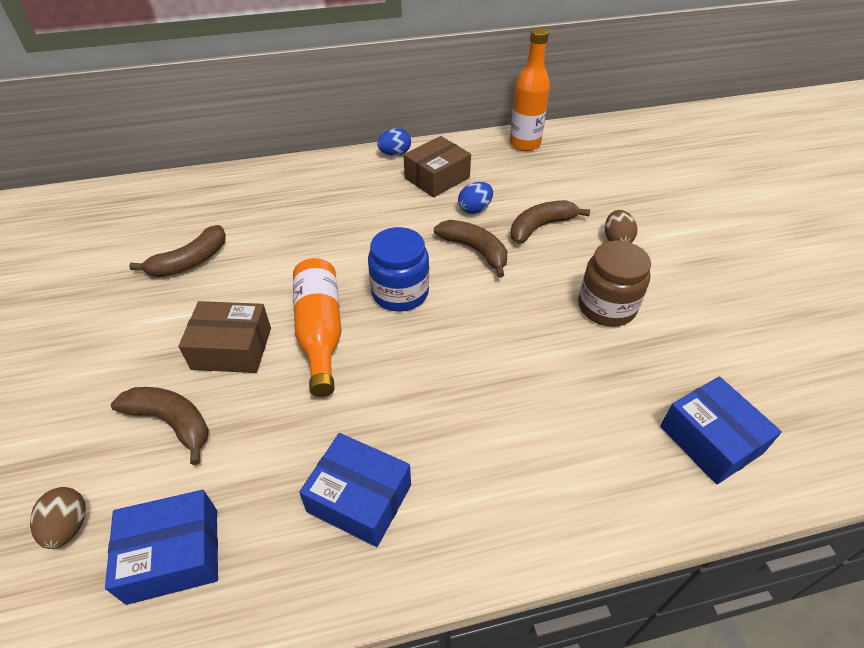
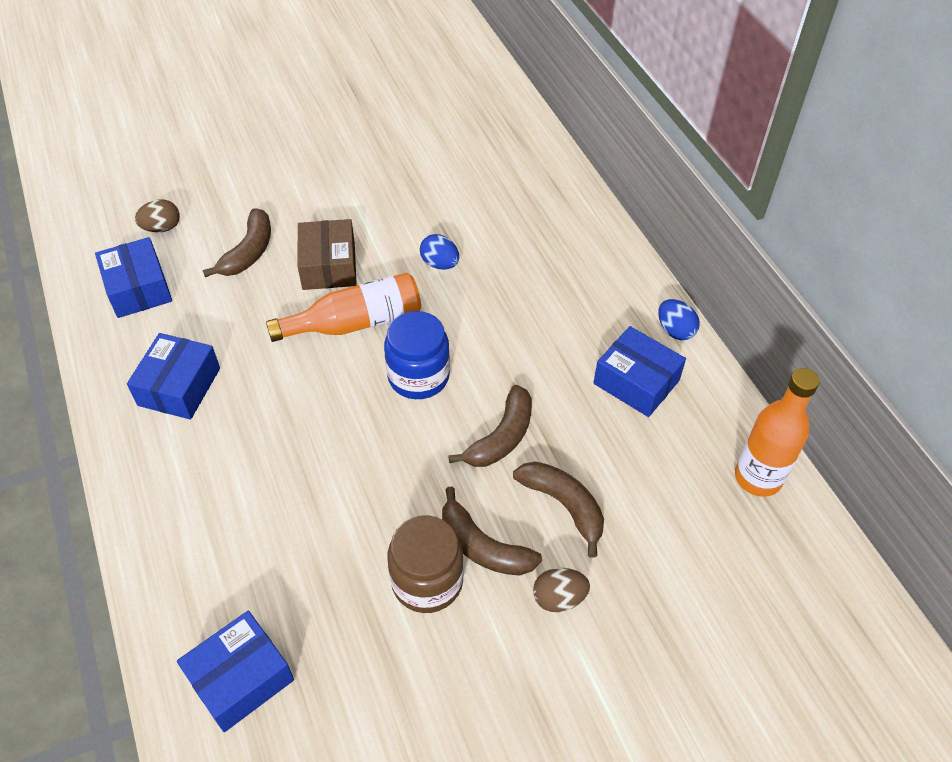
camera: 80 degrees right, 5 degrees up
(190, 261) = (434, 205): brown banana -> brown banana (483, 547)
(437, 178) = (636, 382): brown box -> blue box
(475, 209) = (581, 429): blue egg -> blue egg (440, 264)

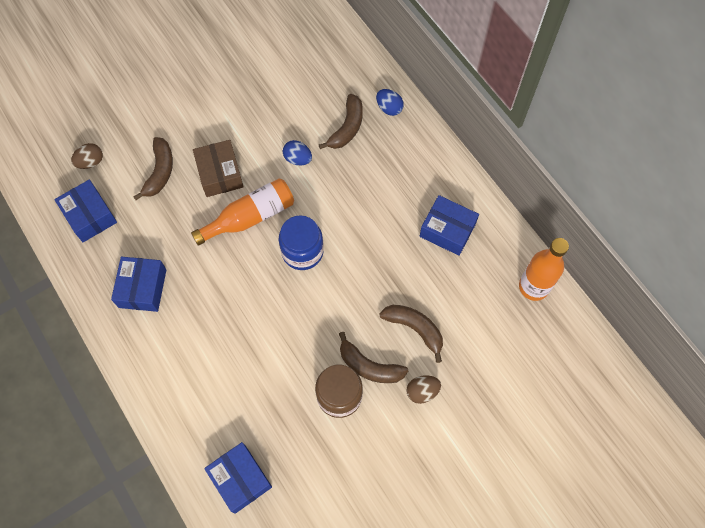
camera: 10 degrees left, 15 degrees up
(241, 678) = (240, 479): blue box -> blue box turned 75 degrees counterclockwise
(501, 437) = (366, 287): brown banana -> brown banana (347, 128)
(675, 330) = (467, 185): blue egg -> blue egg (389, 108)

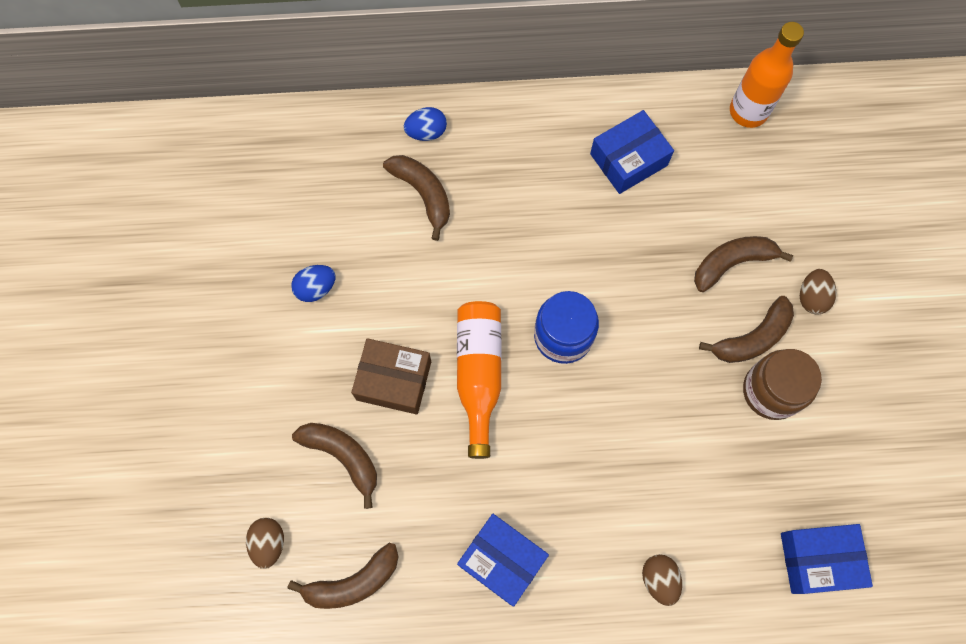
camera: 60 degrees left, 5 degrees up
(90, 216) = (353, 582): blue box -> brown banana
(176, 384) = (659, 579): none -> brown egg
(298, 159) = (431, 274): blue egg -> blue egg (316, 288)

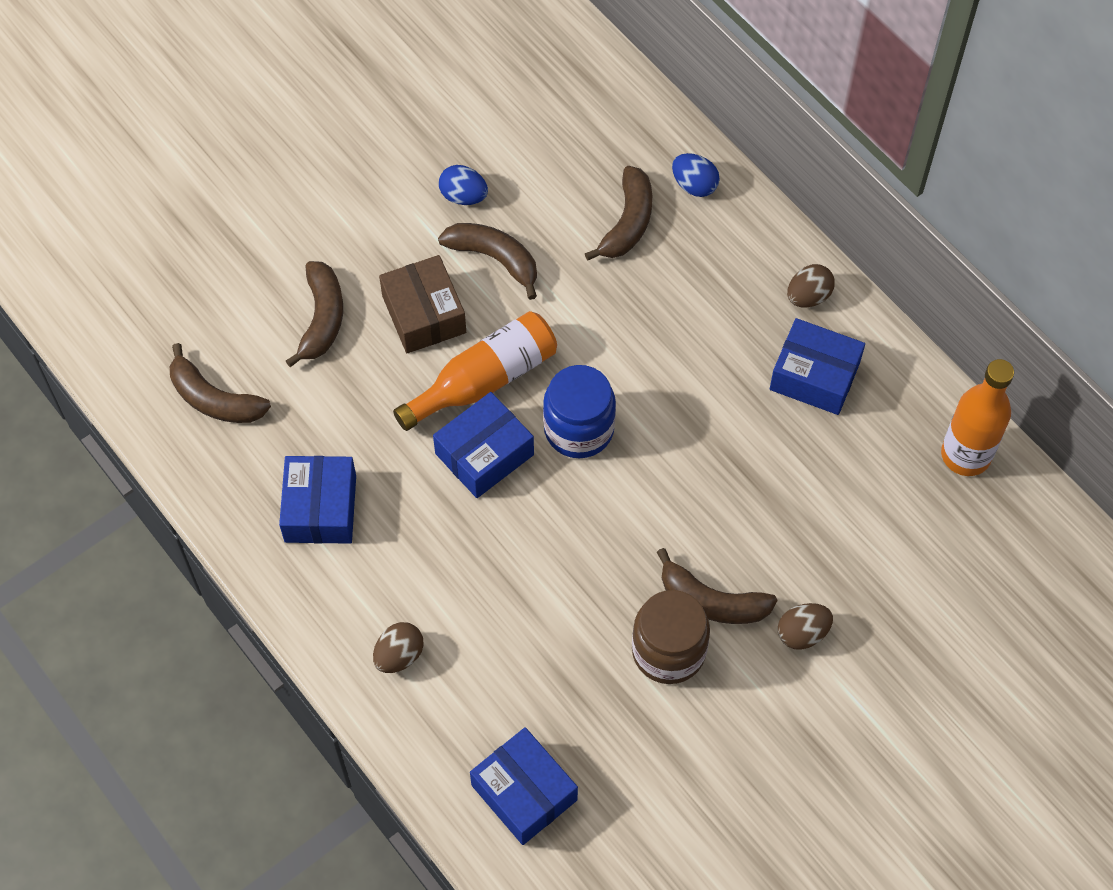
camera: 55 degrees right, 10 degrees down
(269, 543) = (202, 311): brown egg -> brown egg (808, 296)
(538, 413) = (484, 454): none -> blue box
(732, 263) = (779, 536): brown banana -> brown banana (495, 259)

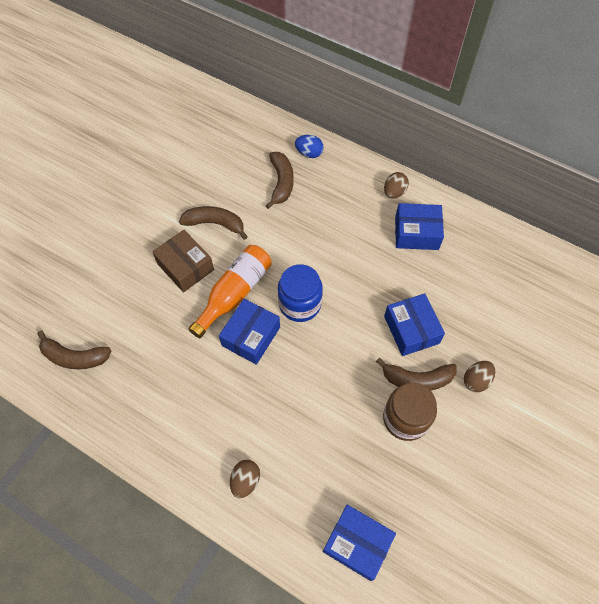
camera: 20 degrees left, 0 degrees up
(320, 508) = (163, 403): blue box -> blue box (411, 330)
(322, 319) = (126, 288): brown banana -> none
(463, 196) = (184, 195): blue egg -> none
(965, 455) = (515, 250): orange bottle -> none

